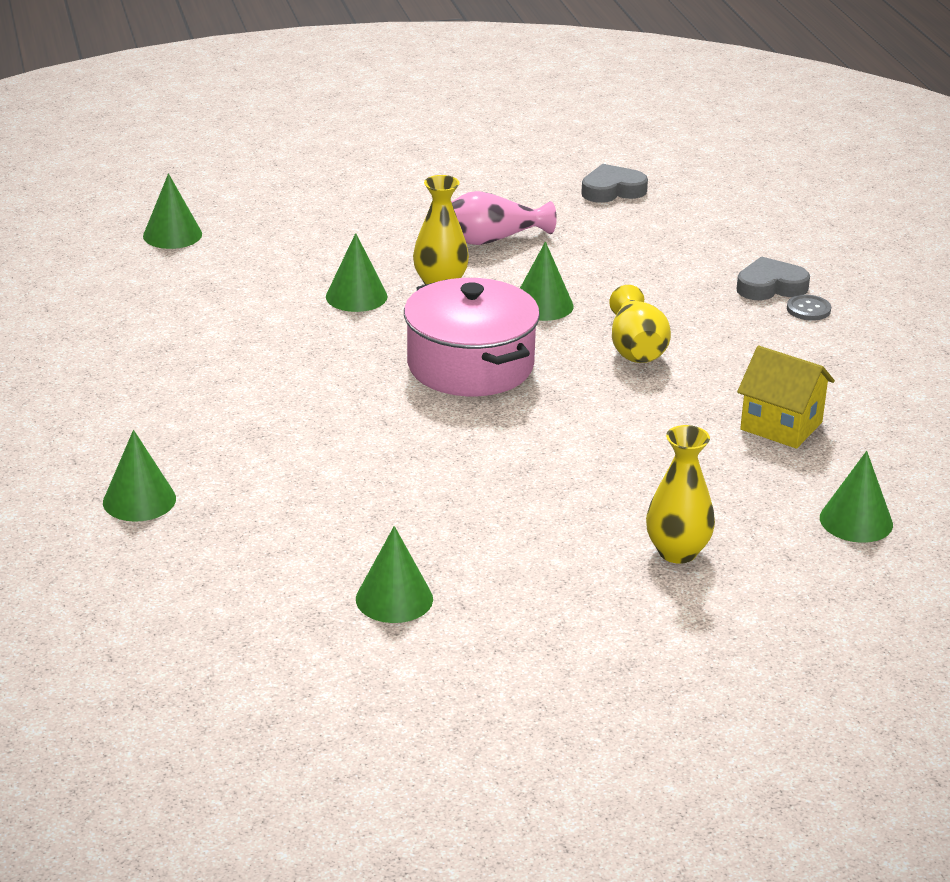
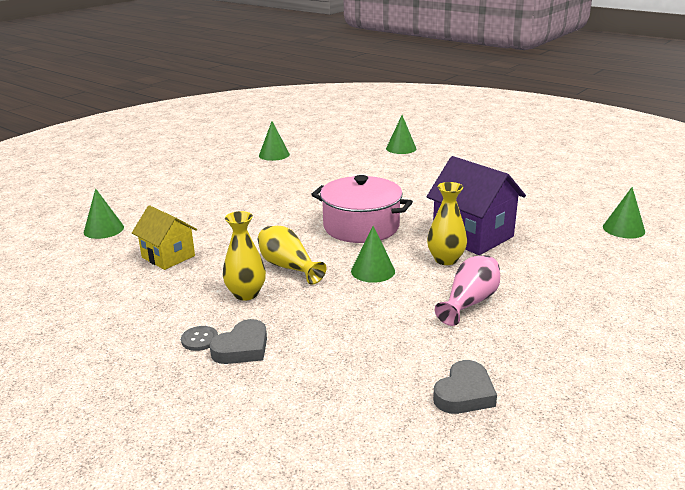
camera: 145 degrees right, 5 degrees down
(356, 296) = (473, 236): green cone -> purple house
(677, 552) = (181, 195): yellow vase -> yellow vase (246, 294)
(781, 426) = (168, 257): yellow house -> yellow house turned 45 degrees clockwise

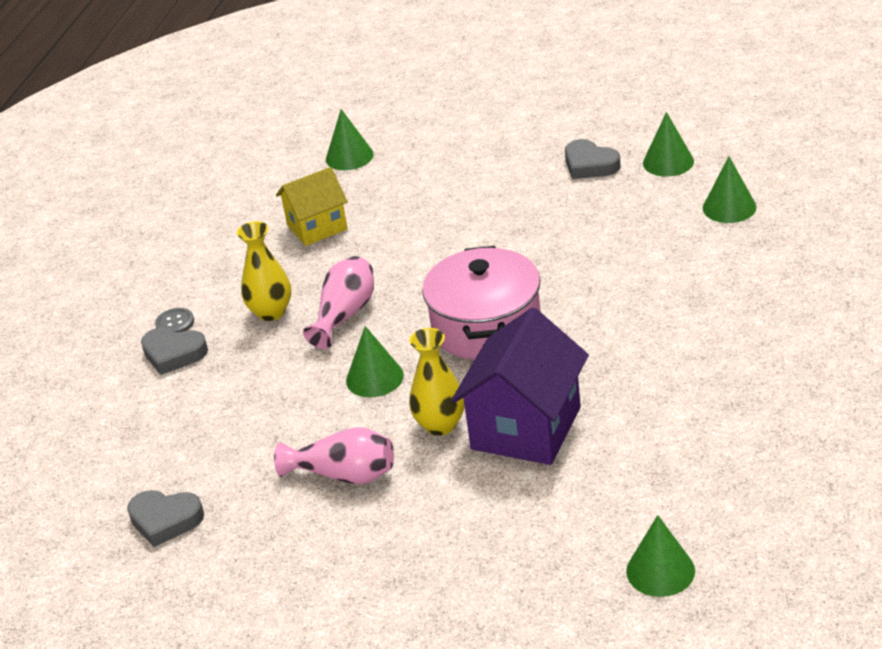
camera: 70 degrees right, 10 degrees up
(168, 257) = (317, 227): yellow house -> yellow house turned 45 degrees clockwise
(244, 170) = (590, 165): none -> grey heart
(288, 267) = (345, 315): yellow vase -> pink vase
(401, 148) = (807, 259): green cone -> green cone (729, 207)

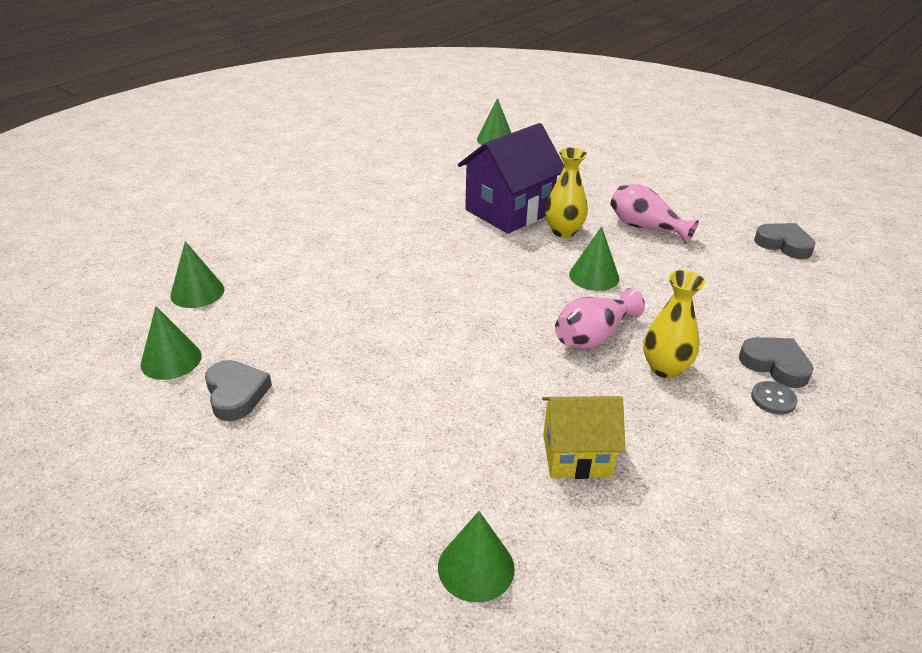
camera: 160 degrees left, 0 degrees up
(486, 326) = (481, 279): pink pot -> none

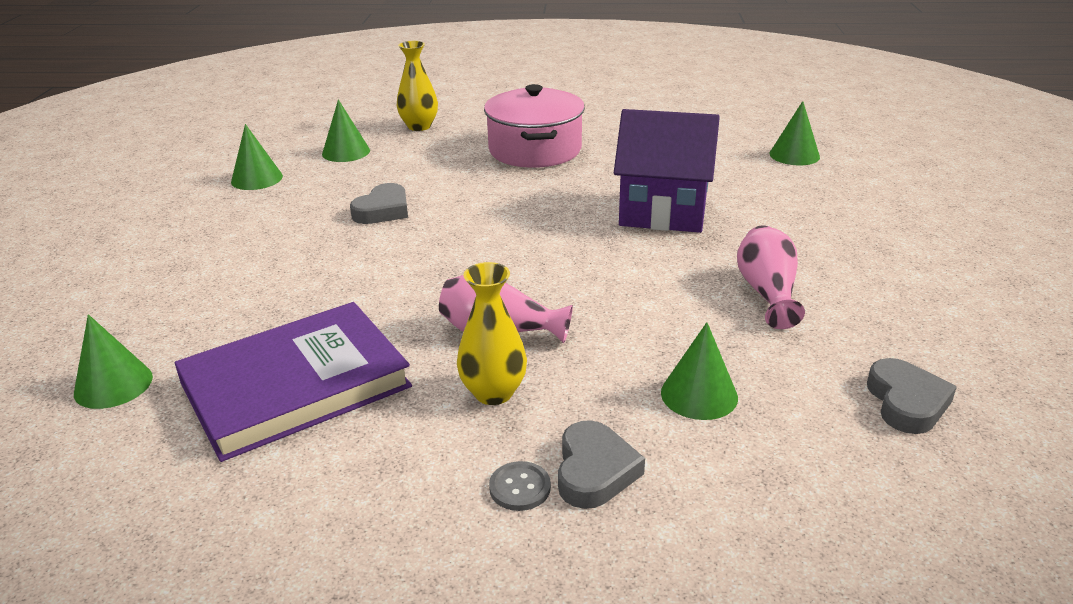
camera: 55 degrees right, 5 degrees down
(236, 394) = (240, 214): grey heart -> grey heart (383, 210)
(344, 212) = (535, 150): none -> pink pot
(563, 231) = (674, 250): yellow vase -> yellow vase (419, 126)
(577, 455) = (296, 385): yellow house -> purple book
(594, 276) = (612, 295): green cone -> green cone (699, 394)

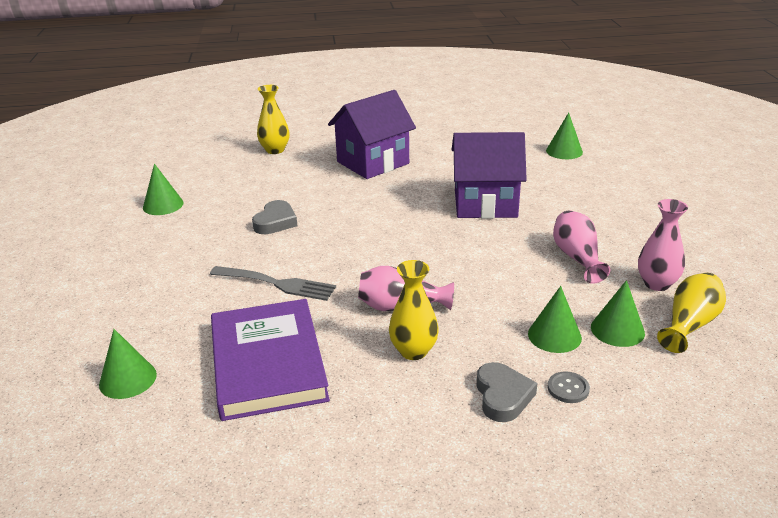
camera: 10 degrees left, 0 degrees up
(296, 385) = (268, 363): purple book -> purple book turned 60 degrees counterclockwise
(346, 152) = (225, 176): green cone -> green cone (617, 330)
(351, 286) = (276, 284): none -> grey fork
(520, 488) = (457, 414): grey button -> grey button (568, 388)
(535, 150) = (373, 163): pink pot -> purple house
(873, 339) = (656, 284): none -> pink vase
(906, 402) = (689, 324): grey heart -> yellow vase

